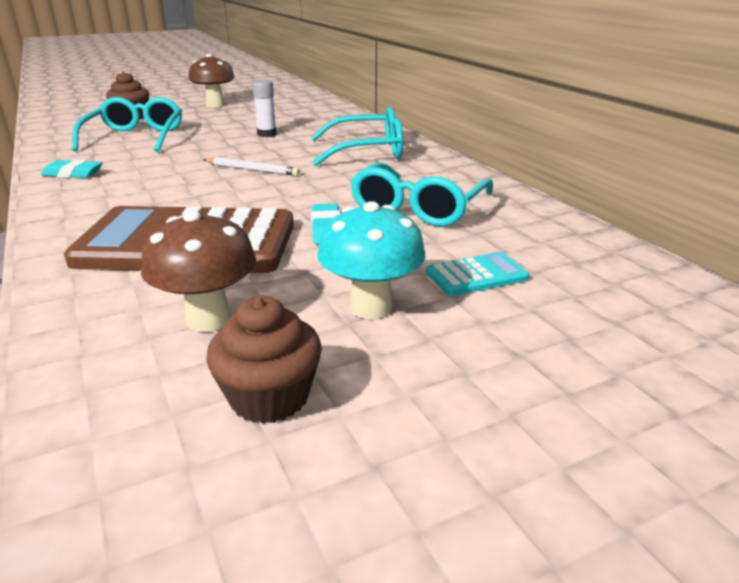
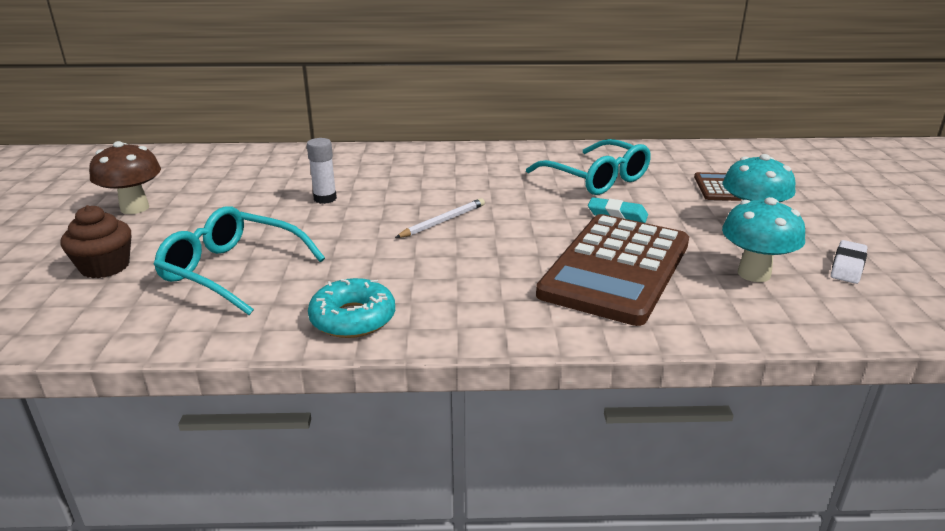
camera: 65 degrees left, 0 degrees up
(73, 174) = (353, 318): turquoise eraser -> turquoise donut
(208, 319) = (753, 274): brown mushroom -> turquoise mushroom
(269, 397) = (847, 266): brown cupcake -> white eraser
(366, 151) = (440, 168): turquoise glasses -> none
(476, 275) = (717, 188): turquoise calculator -> brown calculator

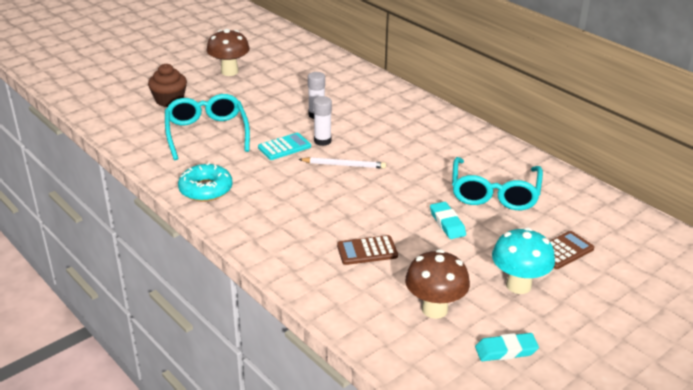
camera: 50 degrees right, 5 degrees up
(353, 237) = (284, 147): none -> turquoise calculator
(379, 214) = (322, 141): none -> white glue stick
(616, 269) = (367, 251): brown calculator -> brown calculator, size x0.41
(753, 274) = (434, 309): turquoise mushroom -> brown mushroom
(847, 266) = (506, 350): white eraser -> turquoise eraser

